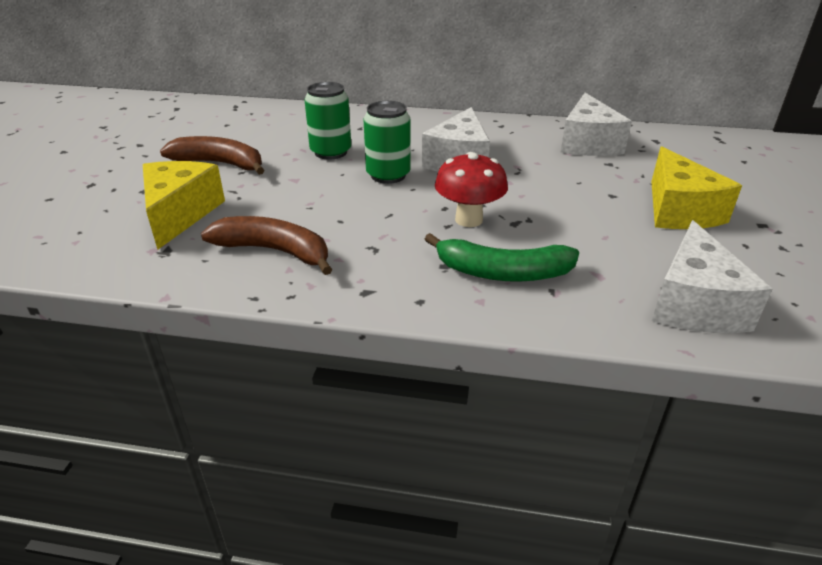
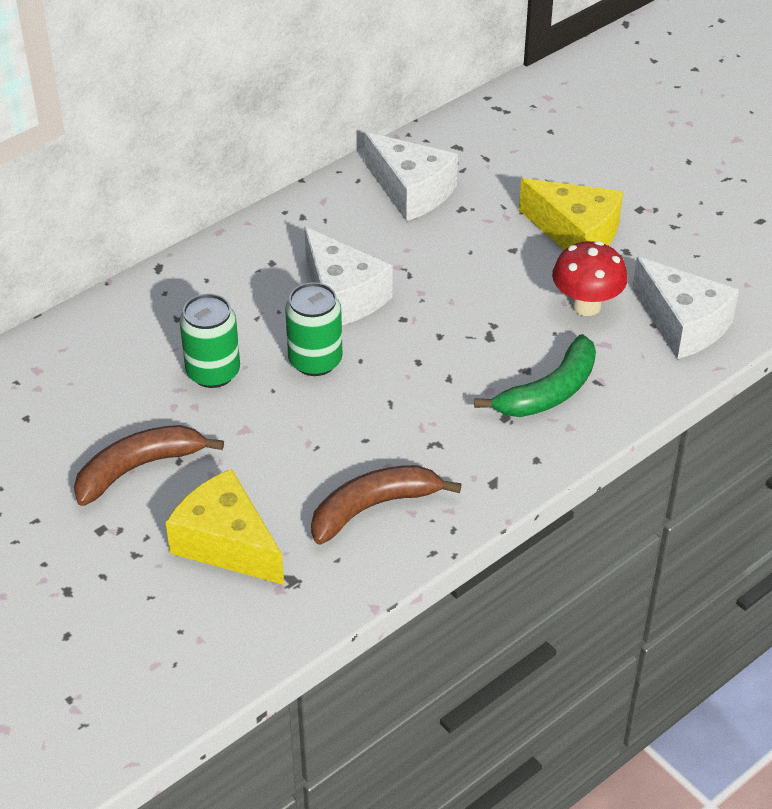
camera: 50 degrees left, 10 degrees up
(468, 220) = (455, 360): red mushroom -> red mushroom (586, 306)

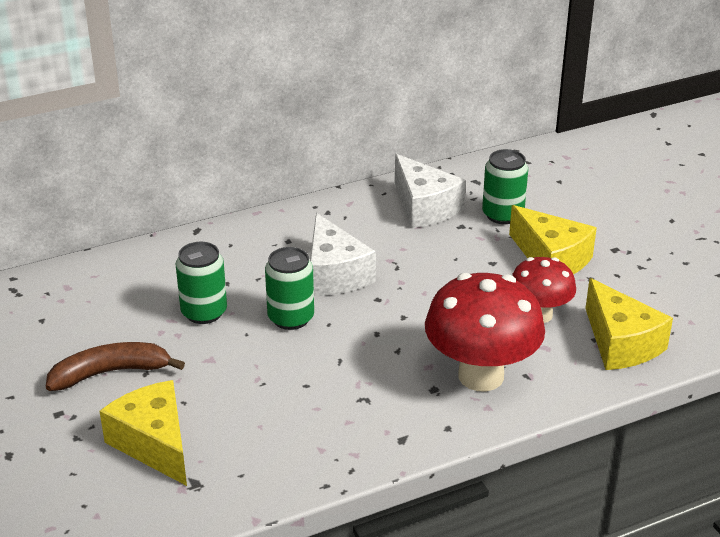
camera: 15 degrees right, 10 degrees down
(372, 507) = (289, 439): brown banana -> none
(503, 186) = (502, 215): none -> green can
(549, 392) = (481, 376): green banana -> red mushroom
(682, 324) = (620, 343): white cheese -> yellow cheese

